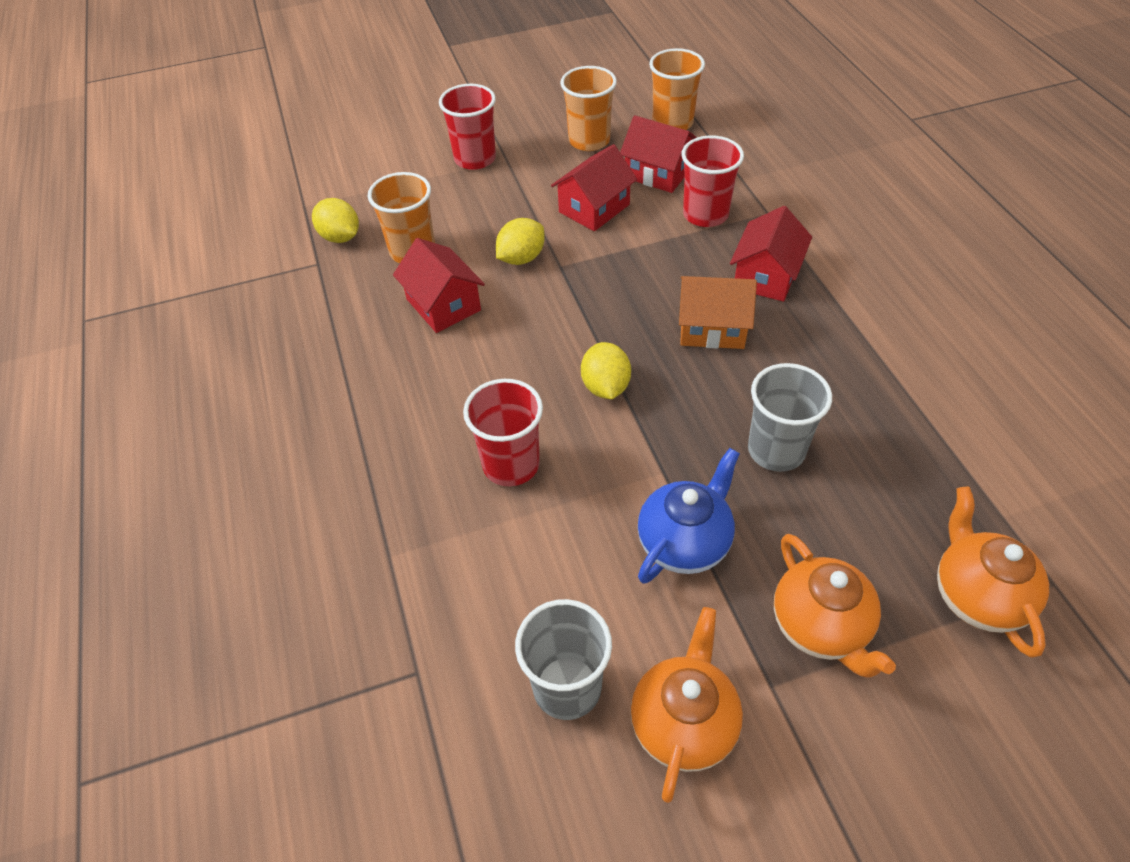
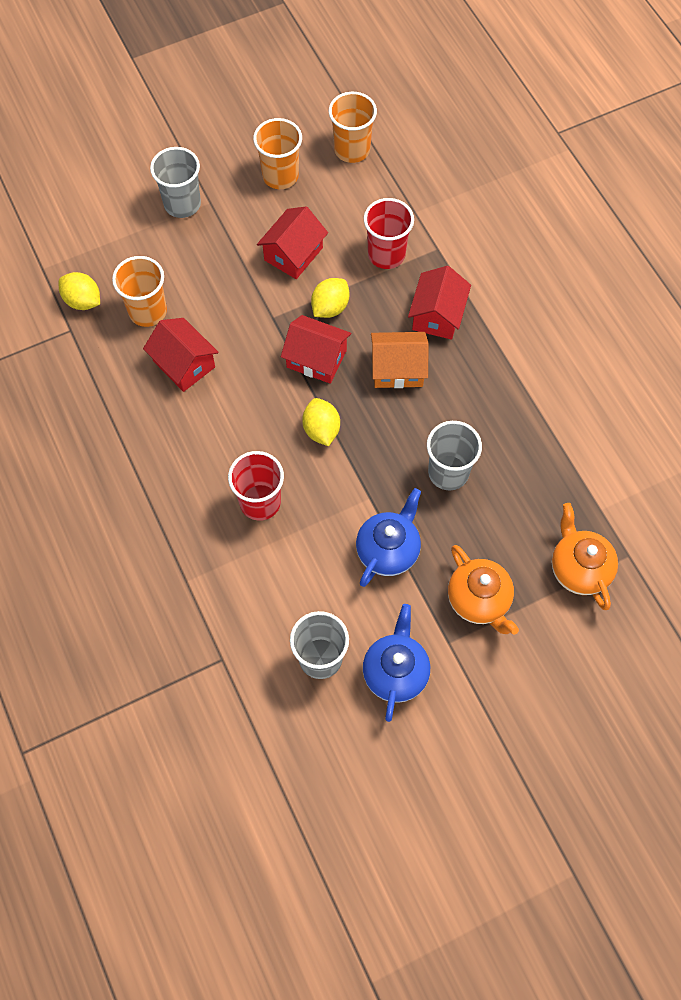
camera: 10 degrees left, 15 degrees up
(475, 159) = (182, 204): red cup -> grey cup
(521, 258) = (240, 312): yellow lemon -> yellow lemon (330, 307)
(658, 173) = (343, 210): red house -> red house (316, 359)
(684, 723) = (395, 672): orange teapot -> blue teapot

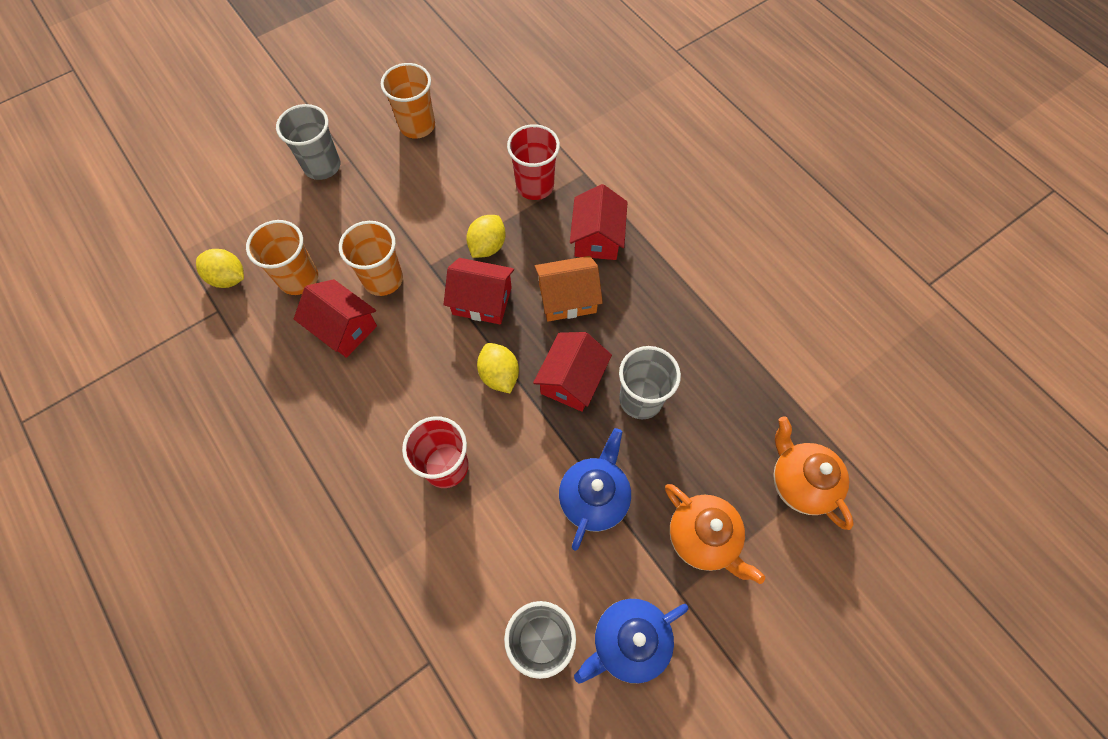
camera: 10 degrees left, 0 degrees up
(293, 254) = (441, 198): red house -> red house (572, 380)
(352, 149) = (483, 92): orange cup -> orange cup (383, 279)
(395, 672) = (628, 641): blue teapot -> blue teapot turned 120 degrees counterclockwise

